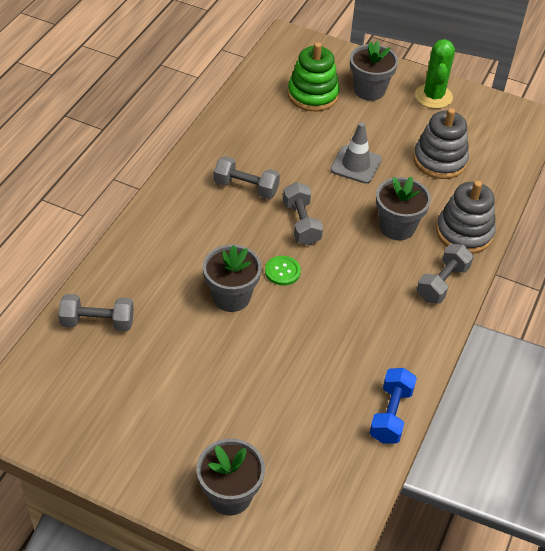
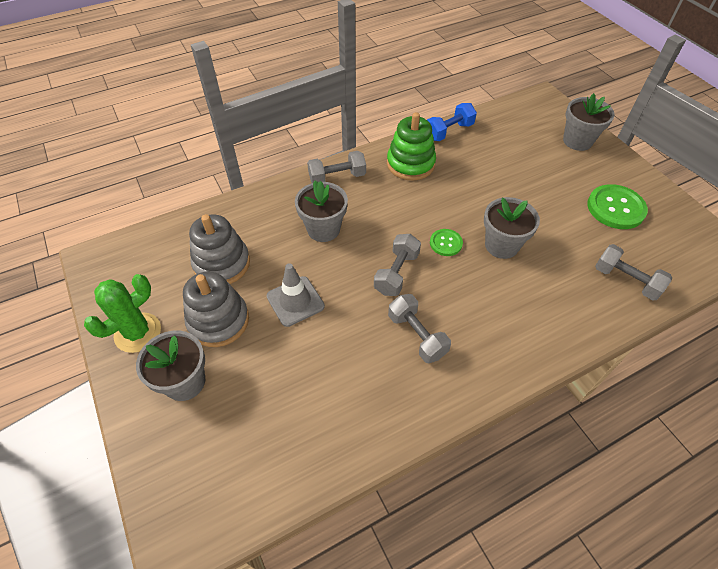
camera: 140 degrees left, 5 degrees up
(139, 407) = (615, 208): none -> green button
(313, 95) = (247, 414): green stacking toy -> green stacking toy (410, 164)
(464, 232) = (280, 199): grey stacking toy -> grey stacking toy (218, 321)

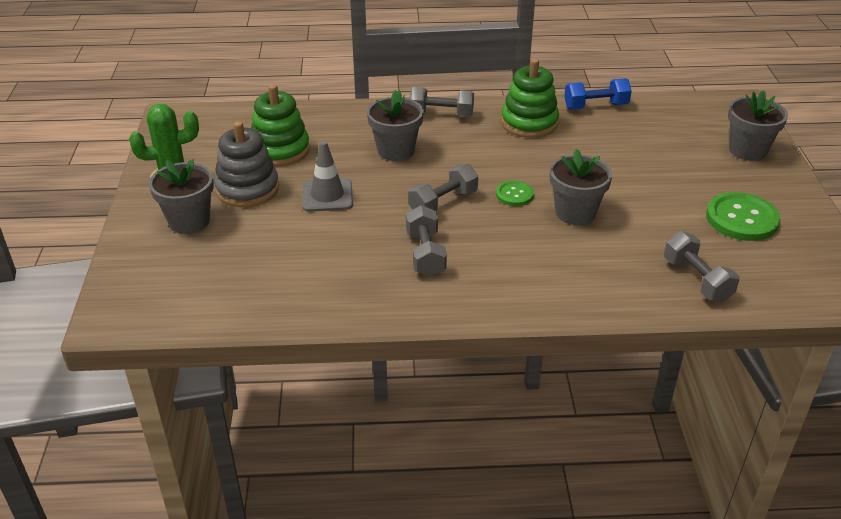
camera: 25 degrees right, 15 degrees down
(222, 263) = (280, 150): grey stacking toy -> green stacking toy

